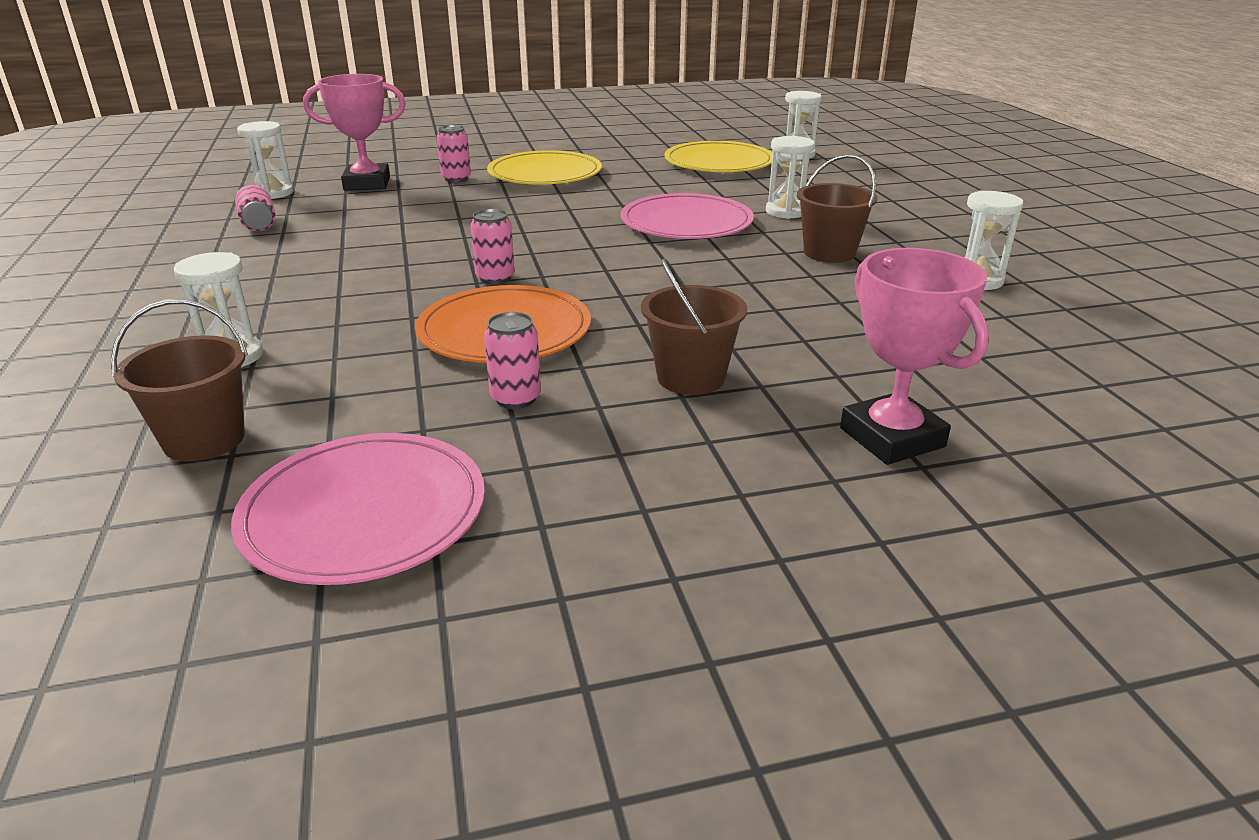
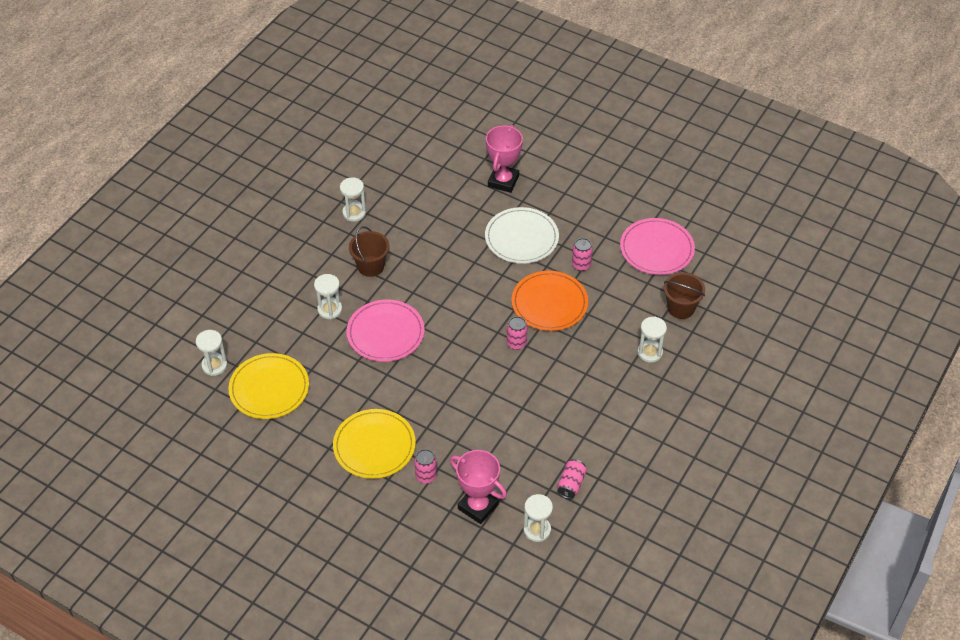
camera: 135 degrees left, 20 degrees up
(690, 378) = (521, 238): brown bucket -> white plate

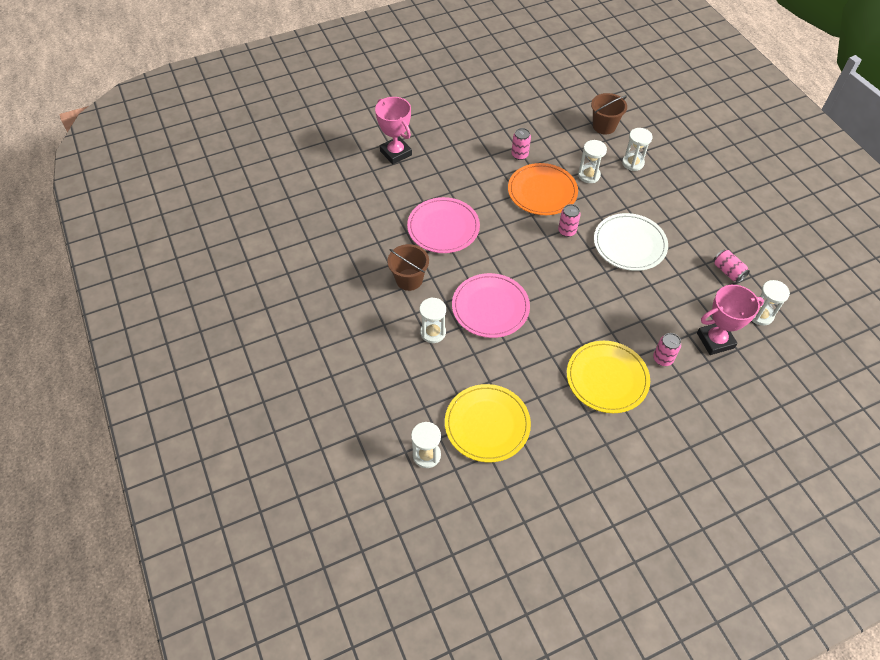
camera: 55 degrees left, 5 degrees up
(354, 213) = (340, 260): white hourglass -> white hourglass (589, 175)
(521, 238) = (463, 173): white plate -> white plate (629, 244)
(657, 249) = (539, 109): pink plate -> pink plate (443, 227)

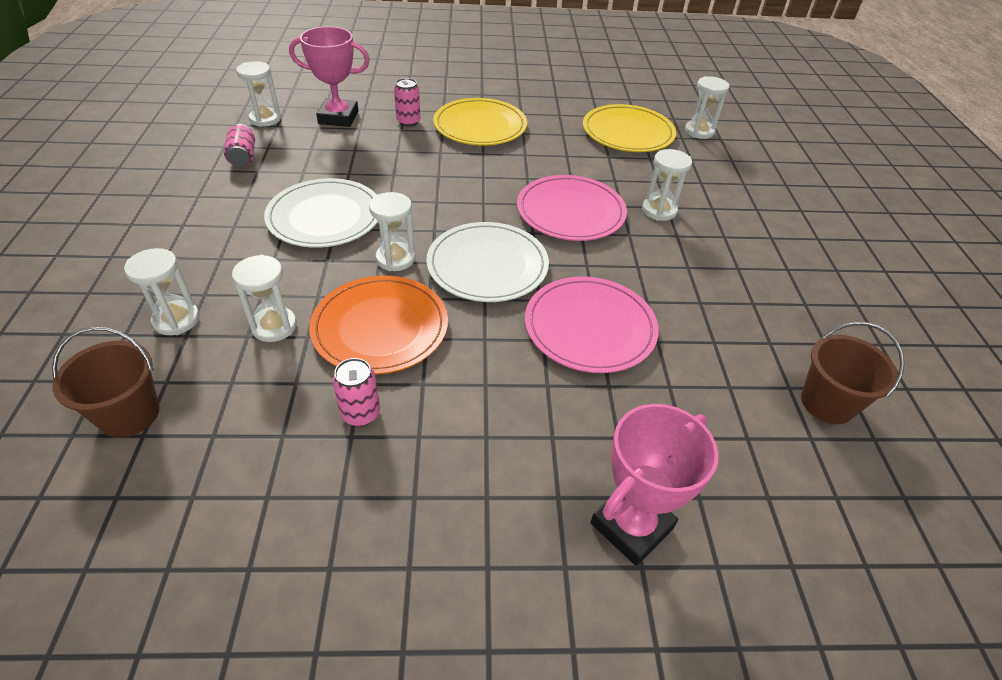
camera: 160 degrees left, 10 degrees down
(396, 153) = (631, 526): pink trophy -> pink trophy turned 60 degrees clockwise
(409, 279) = (674, 273): brown bucket -> brown bucket (827, 403)
(516, 245) = (487, 265): none -> white plate
(567, 231) = (395, 259): pink can -> white hourglass

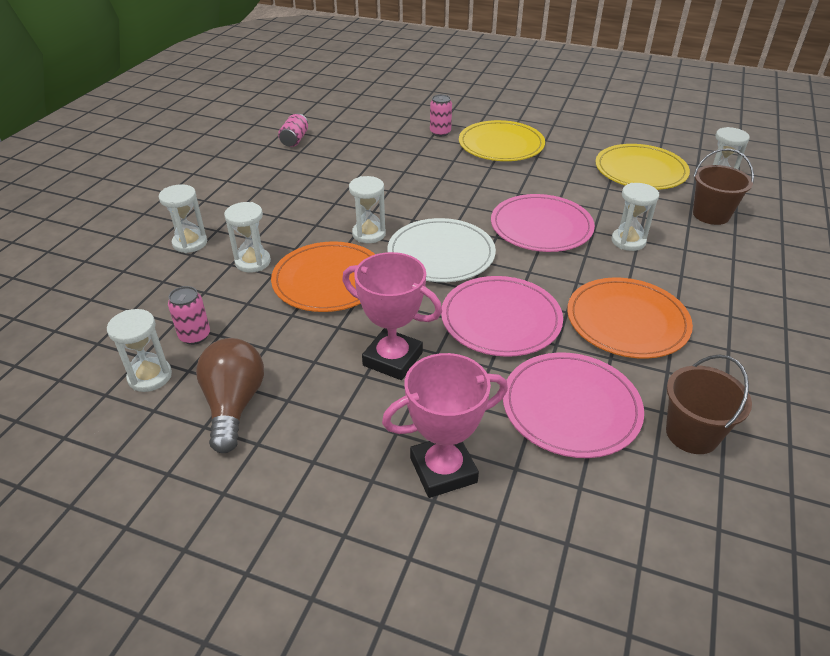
camera: 25 degrees right, 5 degrees down
(129, 414) = (130, 295): brown bucket -> brown bucket (711, 215)
(265, 119) = (326, 114): white hourglass -> white hourglass (150, 376)
(325, 217) = (332, 193): white plate -> none
(338, 117) = (384, 121): pink trophy -> pink trophy (392, 359)
(352, 525) = (234, 405): none -> brown light bulb
(360, 413) = (281, 335): pink can -> pink can (195, 336)
(706, 297) = (627, 321): none -> orange plate
(710, 408) = (571, 407): none -> pink plate

